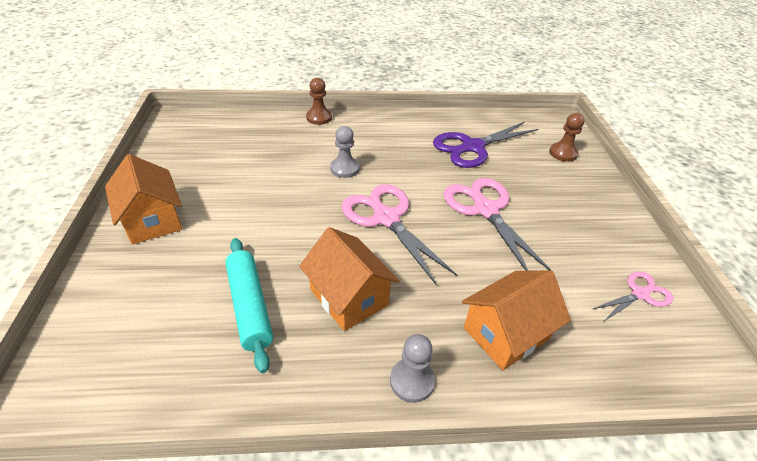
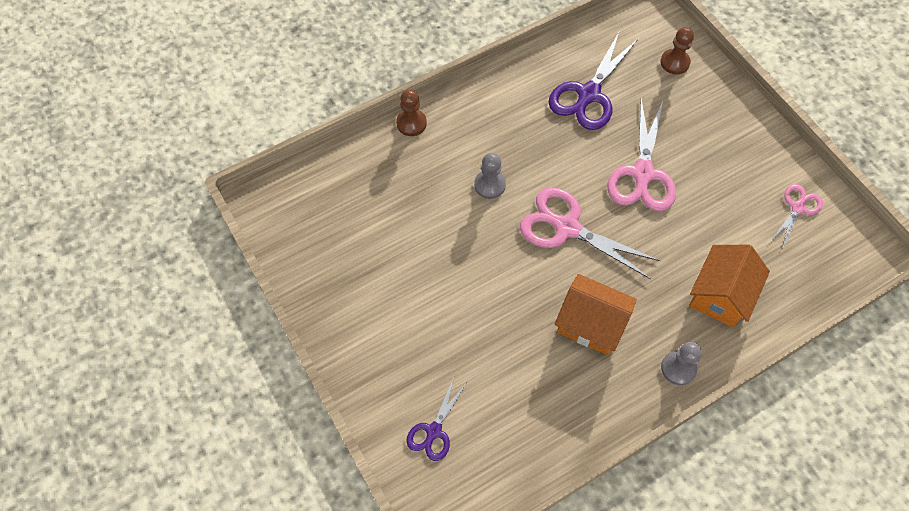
camera: 25 degrees left, 20 degrees up
(121, 315) = (433, 431): none -> purple scissors
(152, 220) = (368, 335): orange house -> none
(249, 306) = (523, 372): turquoise rolling pin -> none
(485, 209) = (642, 174): pink scissors -> pink scissors turned 120 degrees counterclockwise

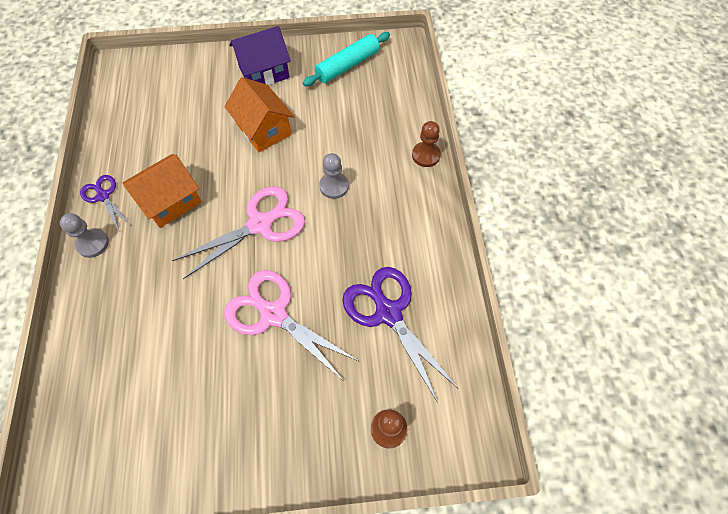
camera: 115 degrees right, 0 degrees up
(319, 242) = (347, 65): none -> turquoise rolling pin
(370, 327) = (264, 72): none -> purple house
(433, 431) = (170, 80): purple scissors -> purple scissors (103, 196)
(720, 295) = (121, 312): orange house -> orange house (264, 129)
(798, 207) = (146, 448): pink scissors -> none

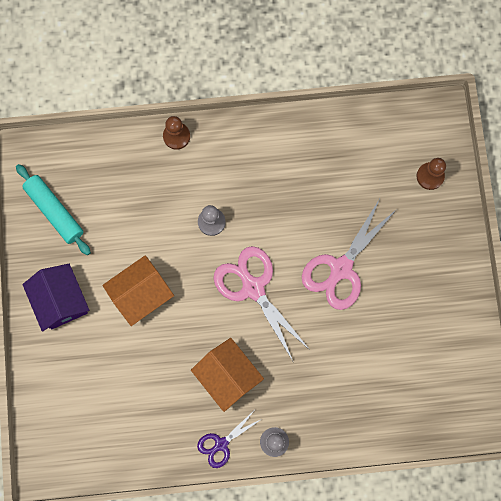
camera: 90 degrees left, 15 degrees up
(388, 312) = (337, 175): purple scissors -> none

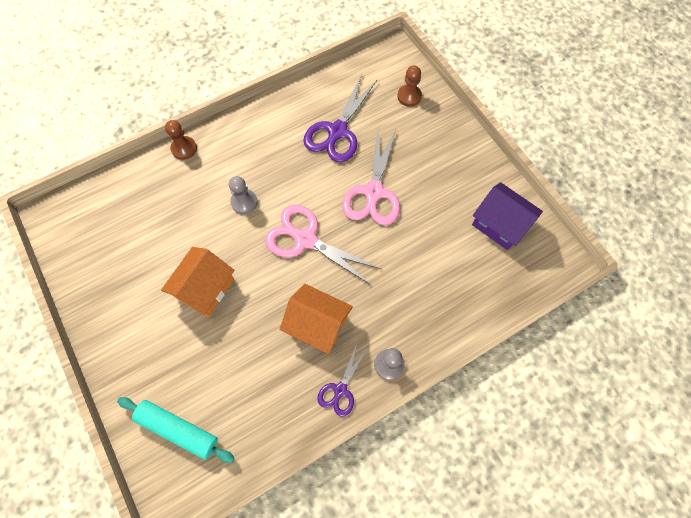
camera: 25 degrees left, 10 degrees down
(54, 211) = (94, 252): turquoise rolling pin -> turquoise rolling pin (178, 429)
(61, 301) = (129, 327): purple house -> purple house (499, 224)
(336, 185) = (337, 132): none -> purple scissors

